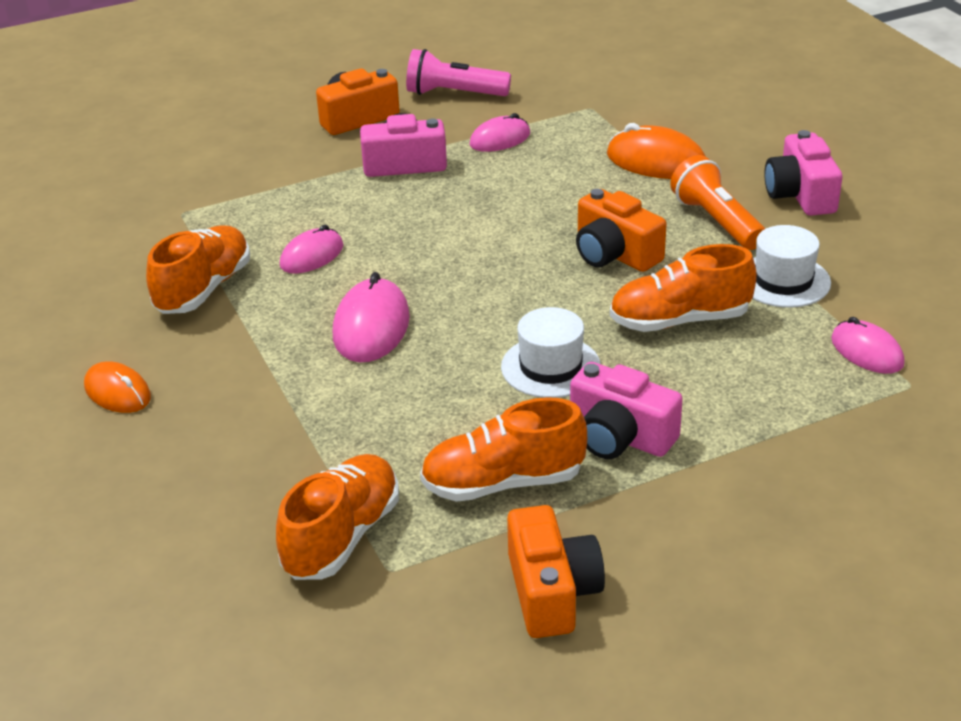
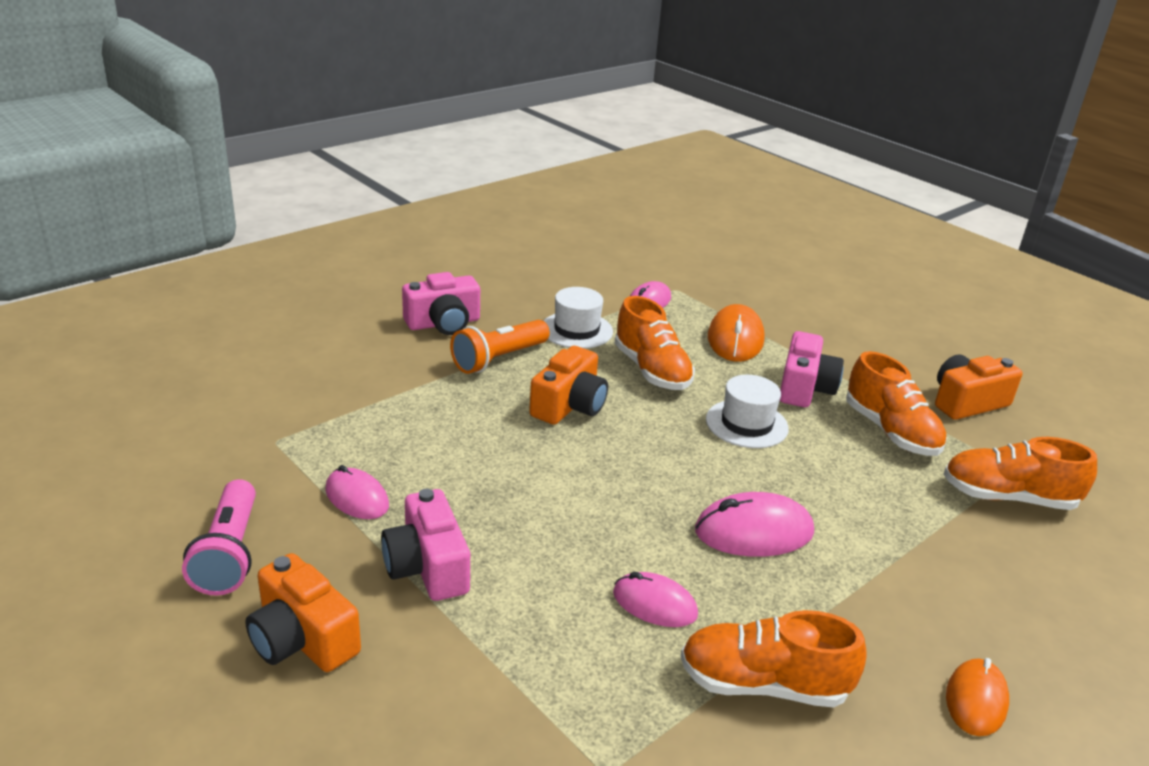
camera: 110 degrees left, 5 degrees down
(656, 161) = (395, 393): orange mouse -> orange mouse (735, 339)

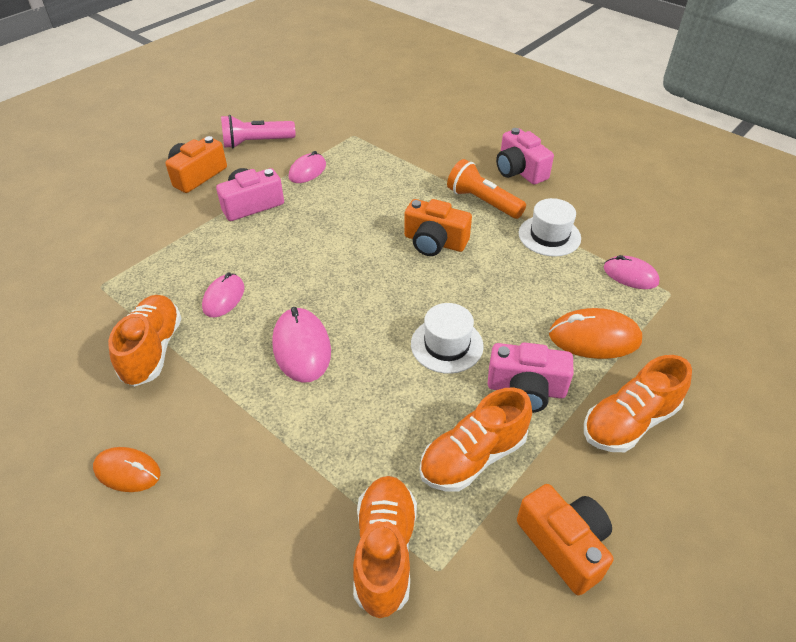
camera: 85 degrees right, 15 degrees up
(652, 370) = (506, 283): orange shoe -> orange shoe (629, 421)

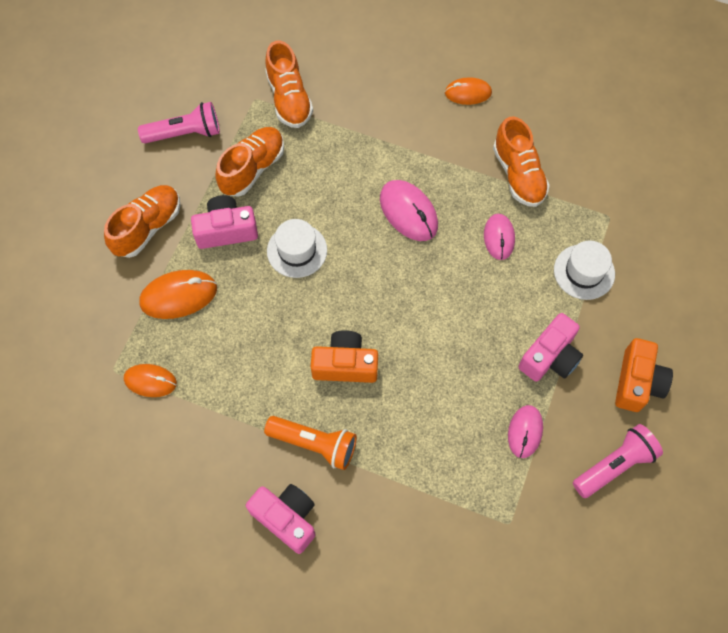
camera: 160 degrees right, 20 degrees up
(549, 236) = (234, 412): white hat -> white hat (584, 272)
(564, 544) = (185, 133): orange camera -> pink flashlight
(630, 275) = (150, 381): pink mouse -> orange mouse

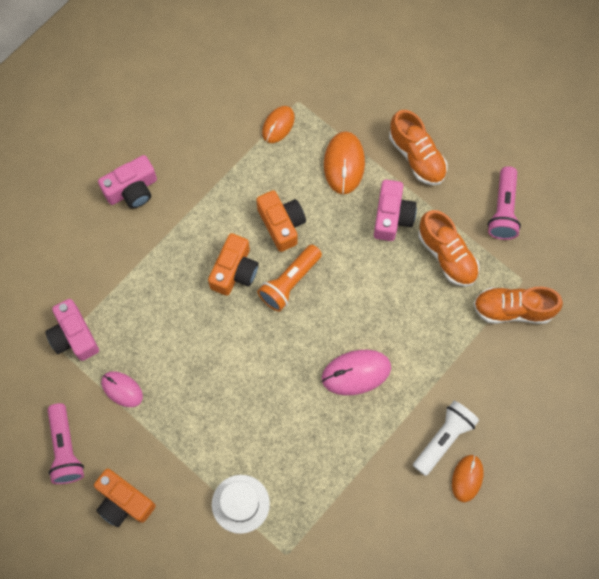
camera: 110 degrees right, 5 degrees up
(273, 335) = (281, 224): none -> orange camera
(297, 250) = (352, 267): white hat -> none
(314, 444) = (179, 227): orange flashlight -> orange flashlight (289, 282)
(440, 120) = (444, 439): none -> white flashlight
(499, 237) = (302, 442): pink mouse -> none
(518, 175) = (360, 488): orange shoe -> none
(550, 357) = (175, 438): pink camera -> pink camera (74, 336)

